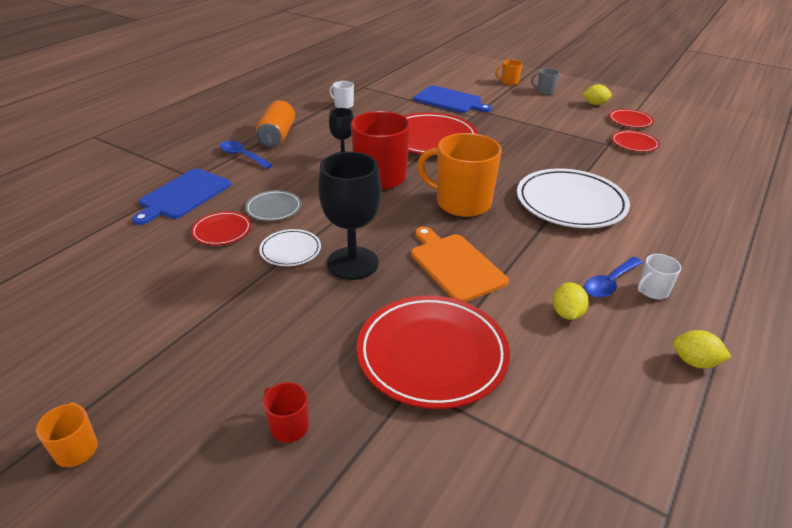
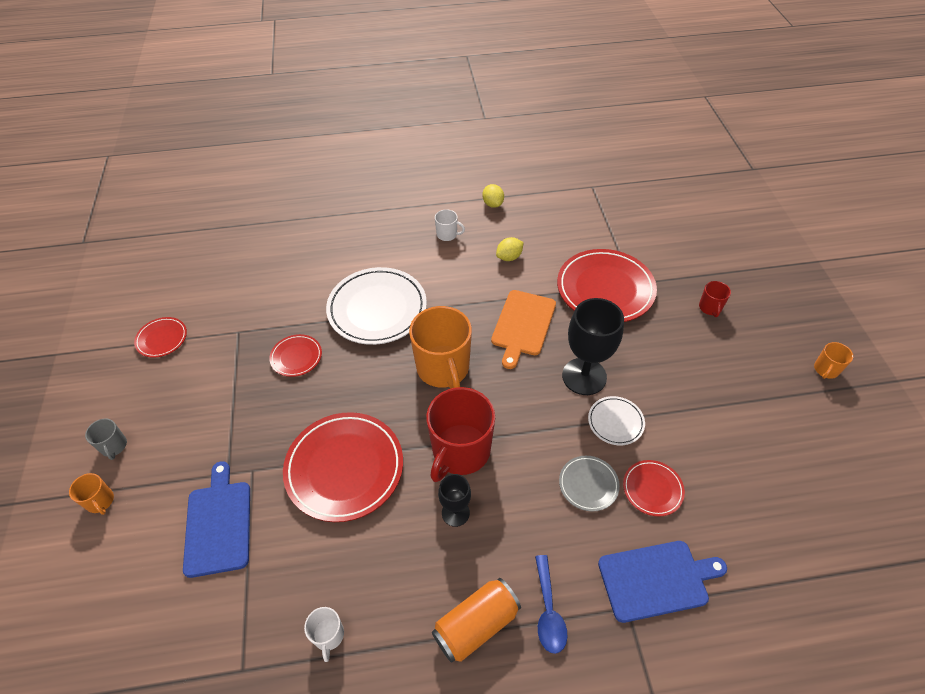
camera: 130 degrees left, 15 degrees up
(595, 104) = (129, 384): yellow lemon -> none
(609, 283) = (460, 252): blue spoon -> none
(634, 144) = (222, 316): red plate -> red plate (296, 357)

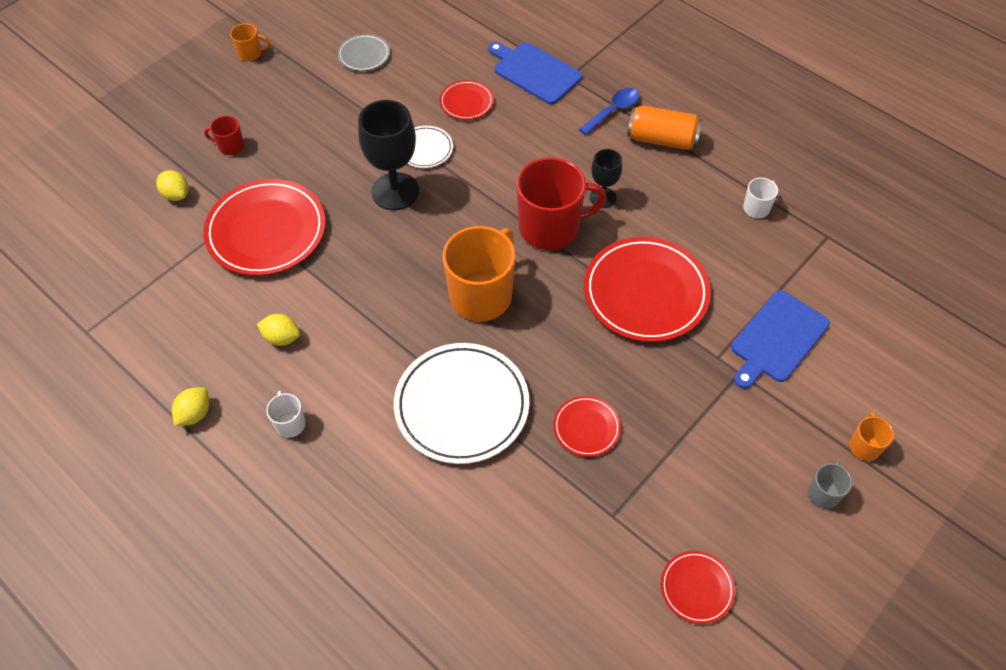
camera: 130 degrees left, 5 degrees up
(523, 325) = (373, 268): orange cutting board -> none
(588, 484) = (499, 137): grey plate -> grey plate (364, 55)
(679, 261) = (176, 194): none -> yellow lemon
(710, 308) = (230, 146): red mug -> red mug turned 135 degrees counterclockwise

